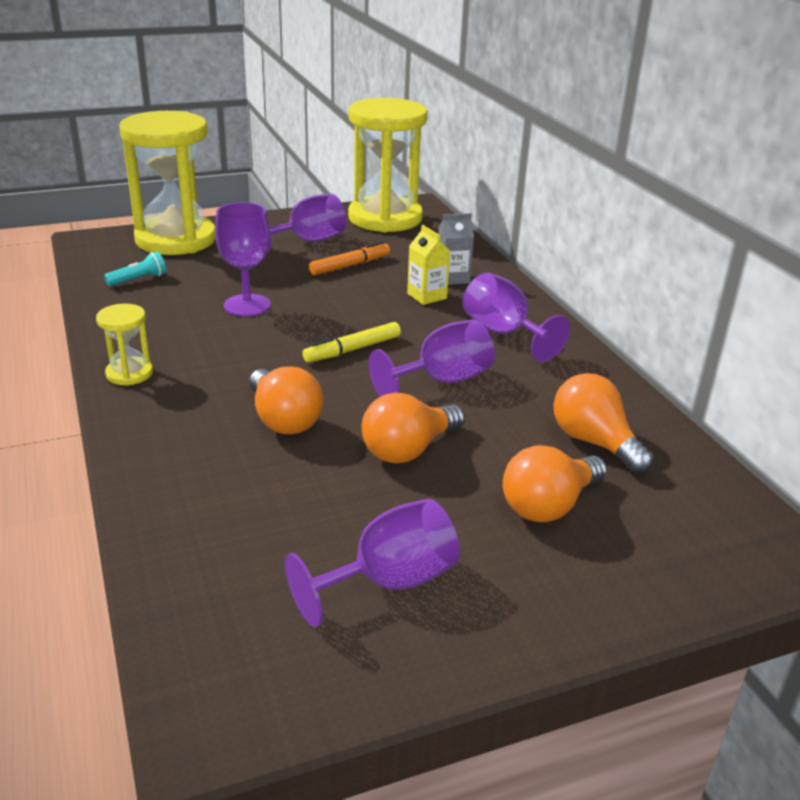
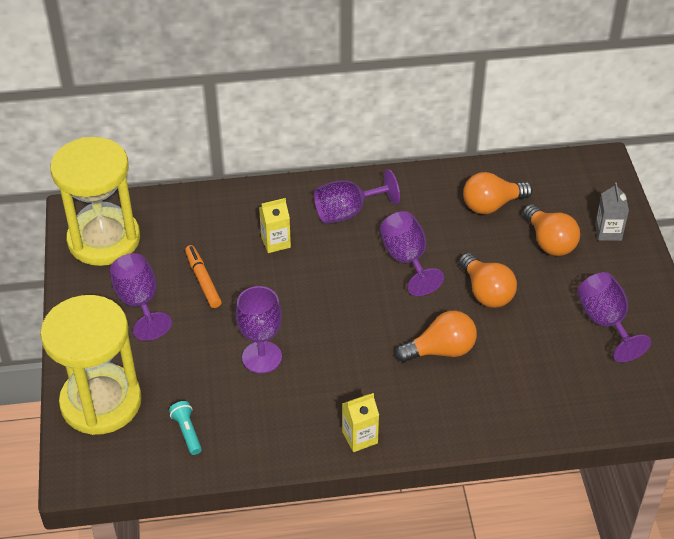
camera: 75 degrees left, 15 degrees up
(129, 373) = (360, 437): yellow hourglass -> yellow carton
(352, 349) = (352, 300): yellow marker -> none
(452, 278) = (247, 220): grey carton -> grey carton (608, 232)

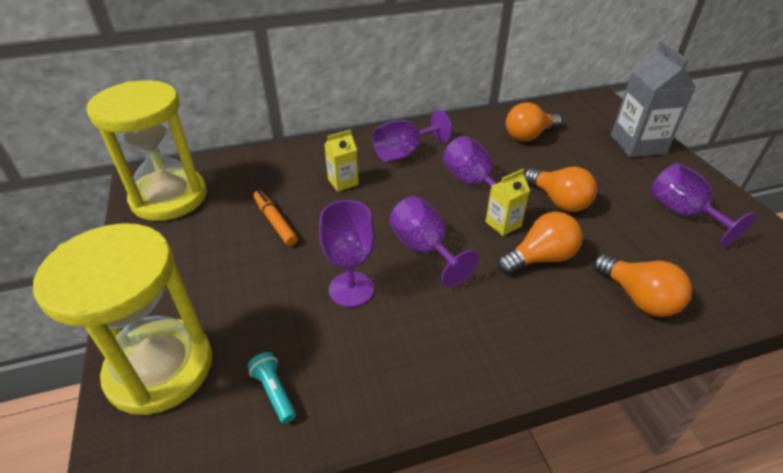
camera: 10 degrees left, 5 degrees down
(139, 302) = (207, 250): purple goblet -> purple goblet (424, 249)
(360, 437) = (490, 367): yellow carton -> yellow carton (503, 224)
(549, 242) = (592, 156): orange light bulb -> orange light bulb (638, 298)
(608, 232) = (637, 144): grey carton -> grey carton, size x1.86

